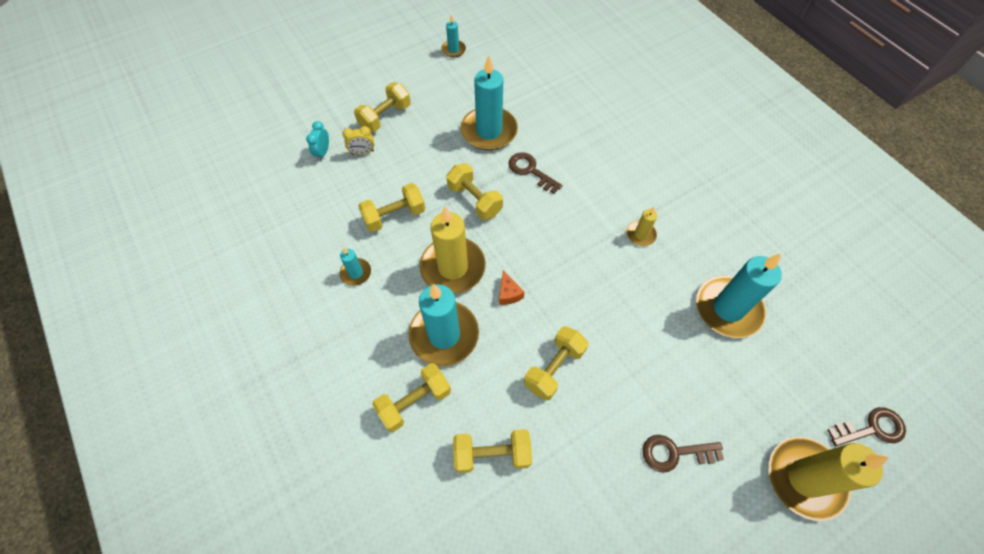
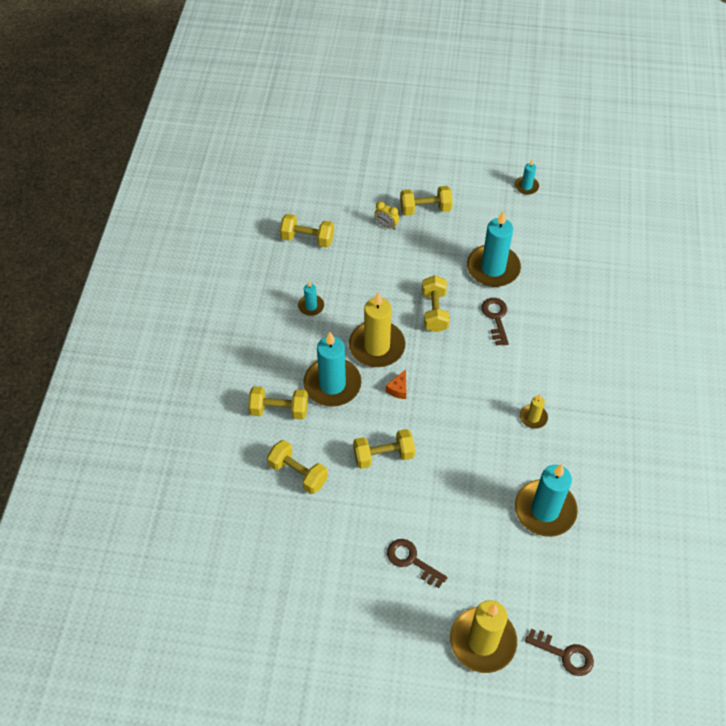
camera: 40 degrees right, 5 degrees down
(323, 152) = (359, 208): turquoise clock -> none
(394, 216) = (369, 285): yellow dumbbell -> yellow dumbbell (307, 239)

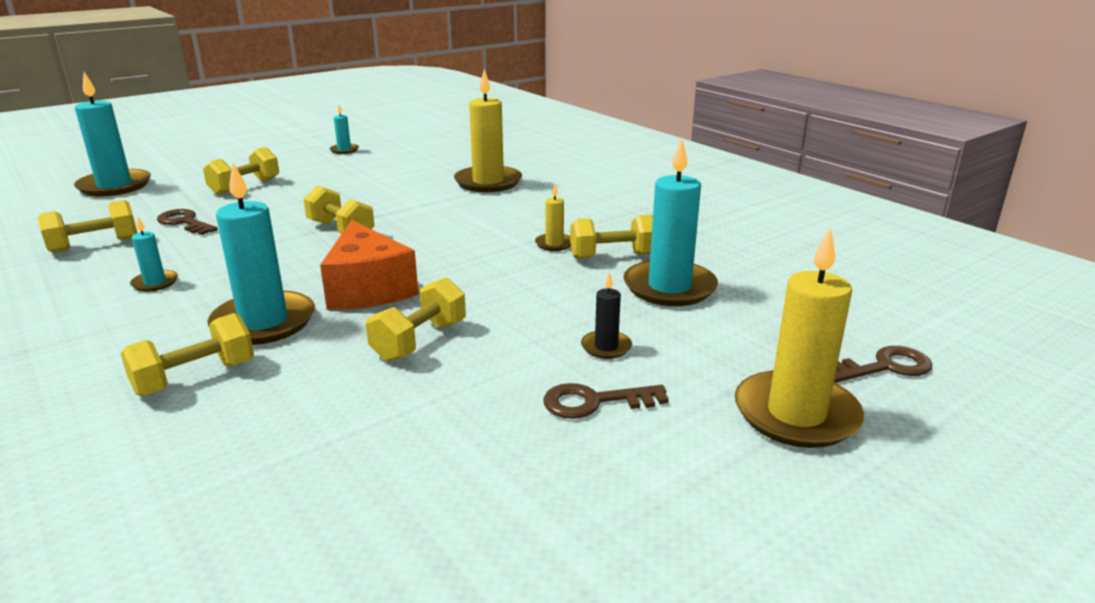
camera: 45 degrees left, 30 degrees down
(298, 473) = (303, 418): yellow dumbbell -> yellow dumbbell (613, 256)
(377, 346) = (295, 274): yellow candle -> yellow candle (488, 182)
(386, 225) = (205, 207): yellow clock -> none
(398, 389) = (368, 289): orange cheese -> orange cheese, size x2.48
(457, 529) = (606, 347): none -> black candle
(493, 268) = (372, 190): turquoise candle -> turquoise candle (115, 186)
(496, 318) = (419, 211): brown key -> brown key (185, 222)

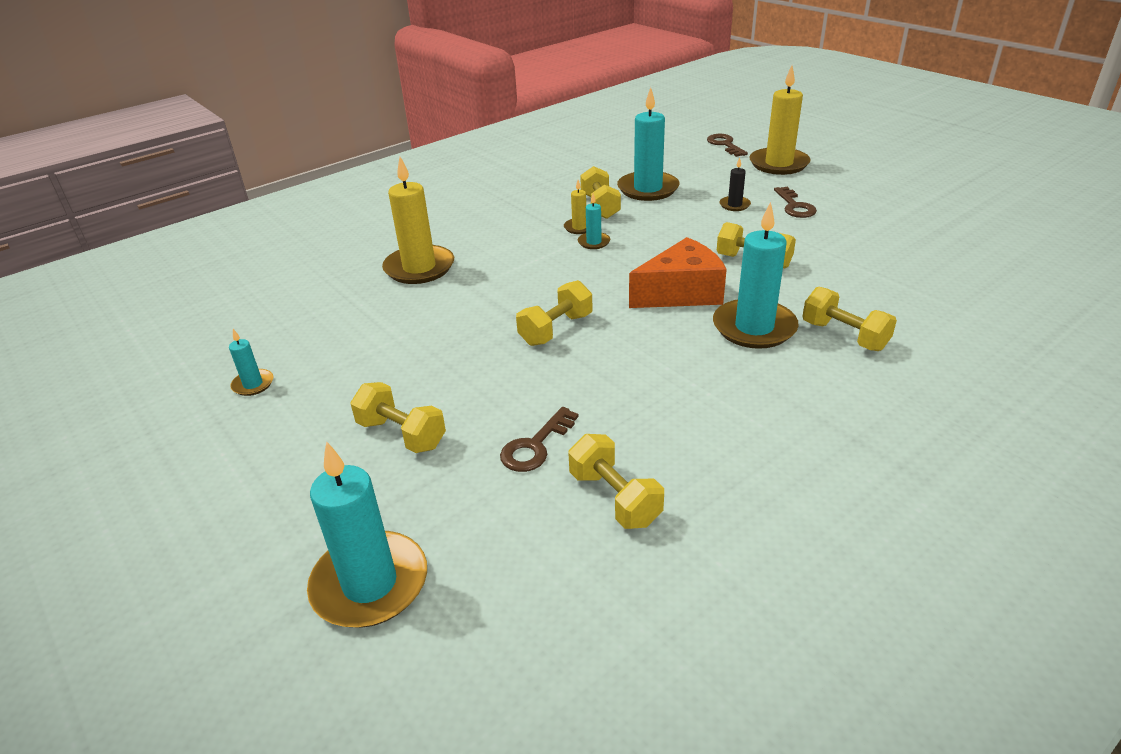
camera: 90 degrees left, 10 degrees up
(155, 283) = (703, 410): turquoise candle -> turquoise candle (594, 242)

